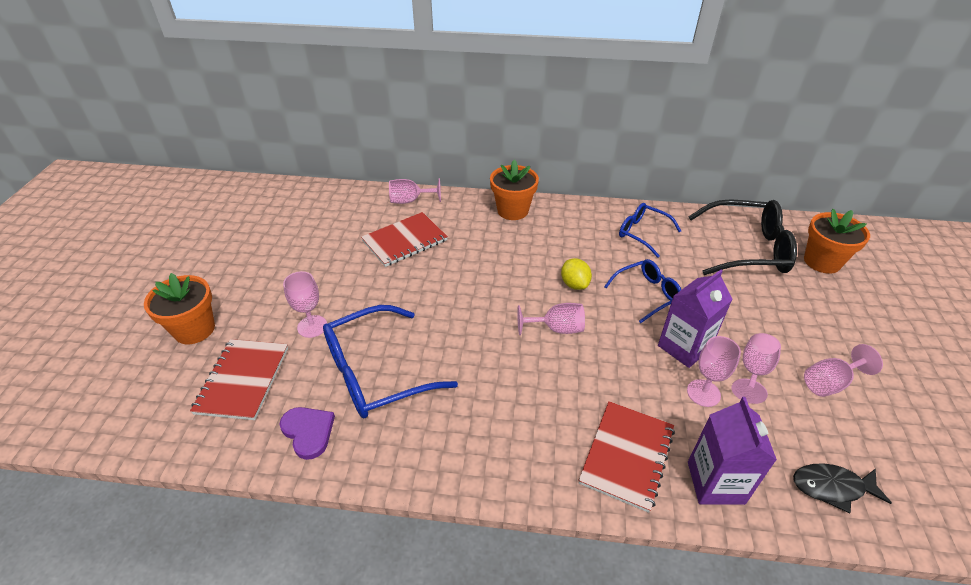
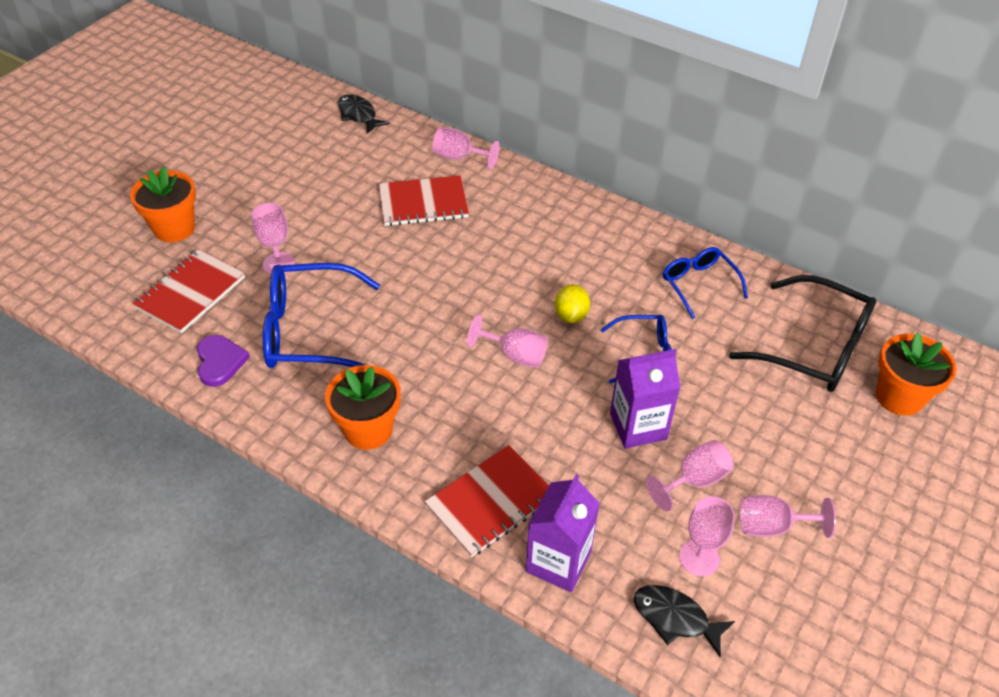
camera: 25 degrees right, 5 degrees up
(310, 194) = (358, 115): none -> black fish
(513, 210) = (565, 206): orange flower pot -> orange flower pot (368, 430)
(703, 393) = (619, 478): pink goblet -> pink goblet (699, 558)

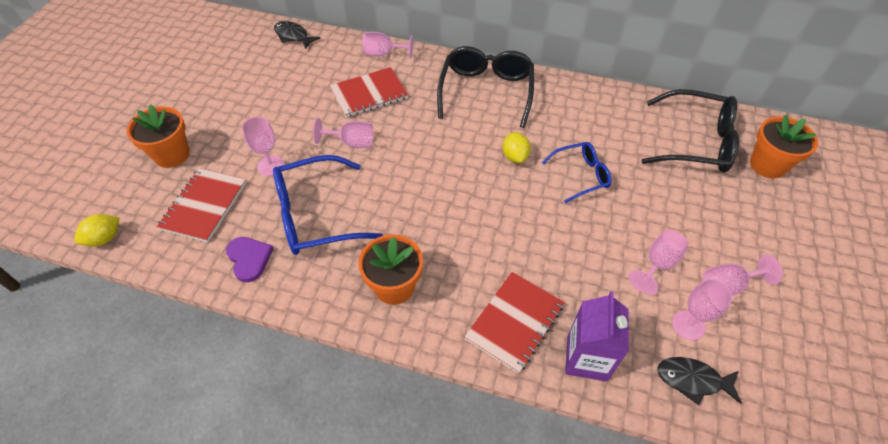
camera: 15 degrees left, 5 degrees up
(75, 304) = (104, 238): none -> yellow lemon
(515, 355) = (486, 197): pink goblet -> pink goblet (352, 143)
(569, 228) = (486, 91): none -> black glasses
(638, 426) = (599, 231): purple carton -> none
(698, 284) = (596, 113): blue glasses -> none

